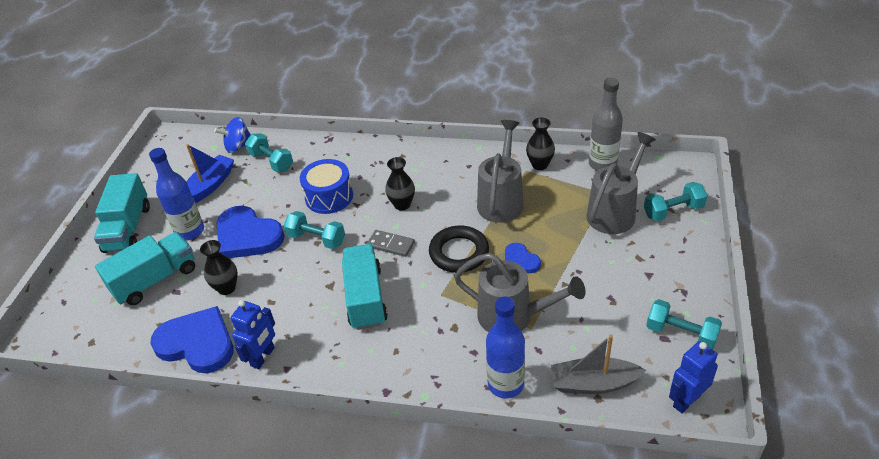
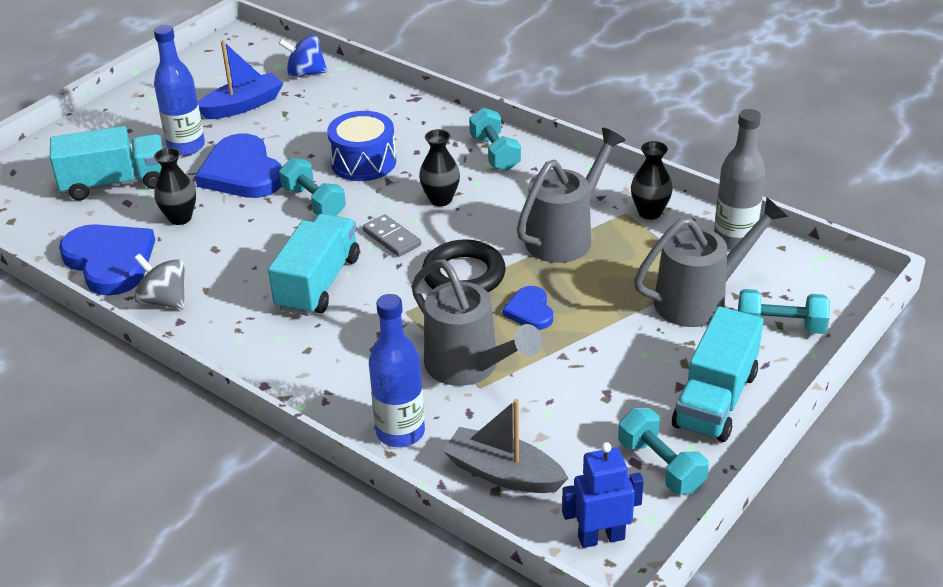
camera: 25 degrees right, 5 degrees down
(128, 228) = (126, 121): turquoise truck -> turquoise truck (715, 399)
(263, 357) = (164, 300): blue robot -> grey spinning top
(271, 161) = (329, 102): turquoise dumbbell -> turquoise dumbbell (494, 153)

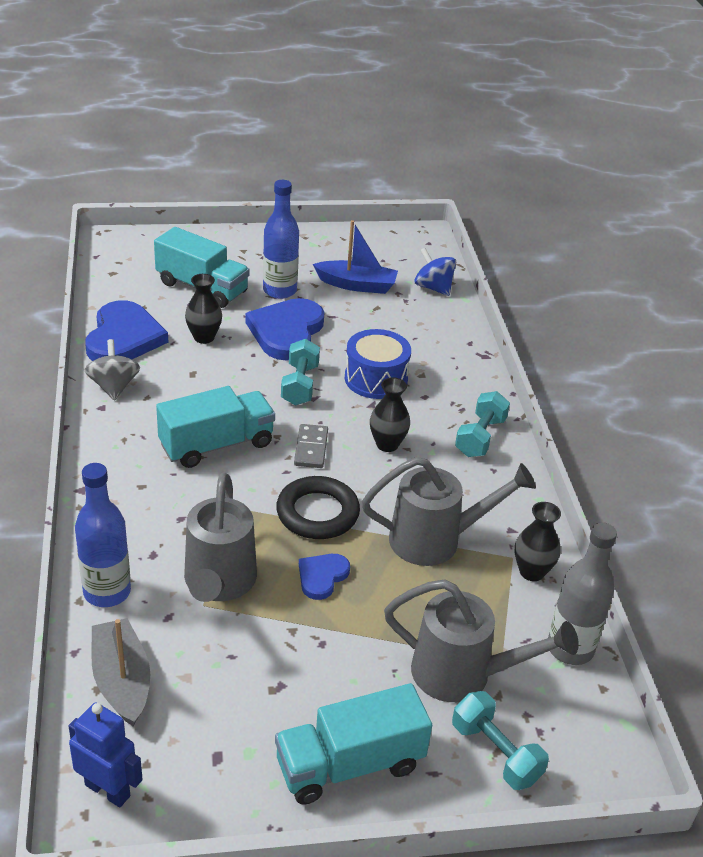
camera: 40 degrees right, 0 degrees up
(661, 466) = (230, 777): turquoise dumbbell -> none

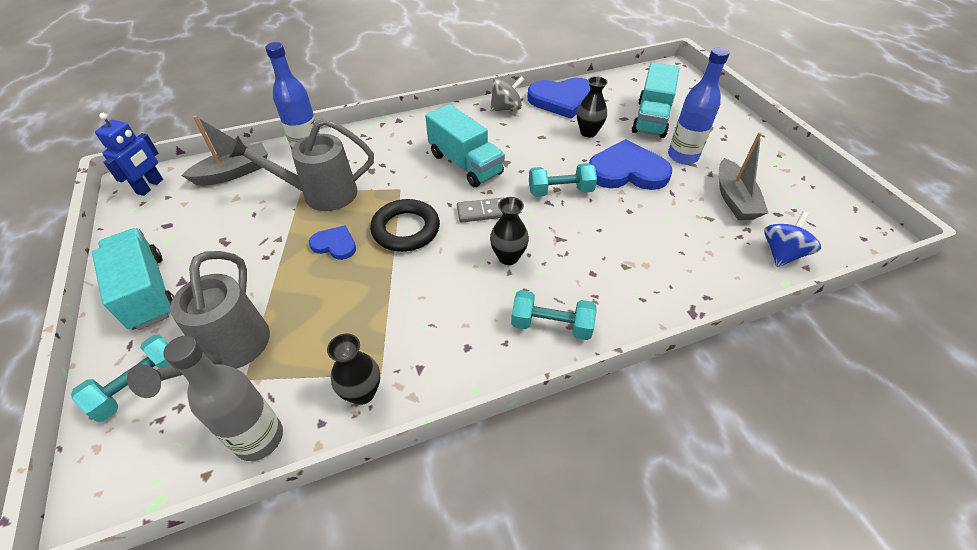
camera: 80 degrees right, 10 degrees up
(357, 285) = (734, 199): blue boat -> grey boat
(376, 379) = (598, 235): blue drum -> none
(435, 540) = (391, 309): grey watering can -> none

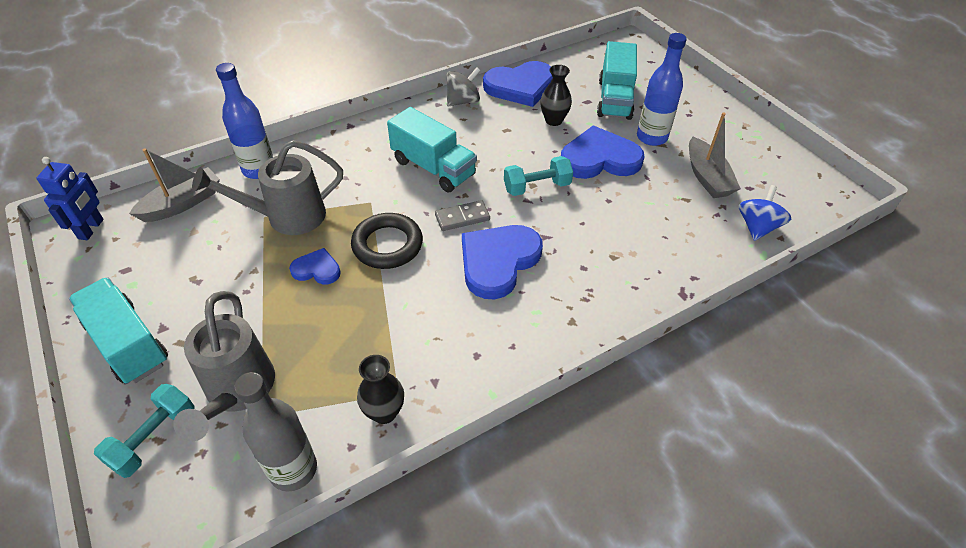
camera: 10 degrees left, 0 degrees up
(508, 257) = (498, 261): black vase -> blue heart
(551, 325) = (553, 323): turquoise dumbbell -> none

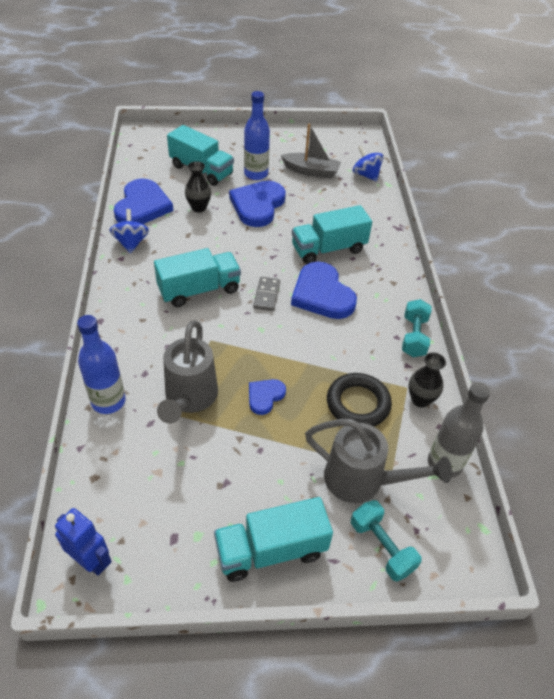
camera: 65 degrees left, 0 degrees up
(182, 203) = (111, 472): grey boat -> none
(387, 245) = (266, 346): black ring -> black ring (358, 404)
(463, 101) = (131, 243): grey spinning top -> blue spinning top
(537, 187) = (263, 246): turquoise dumbbell -> turquoise dumbbell (414, 337)
(580, 241) = (328, 249): none -> turquoise truck

